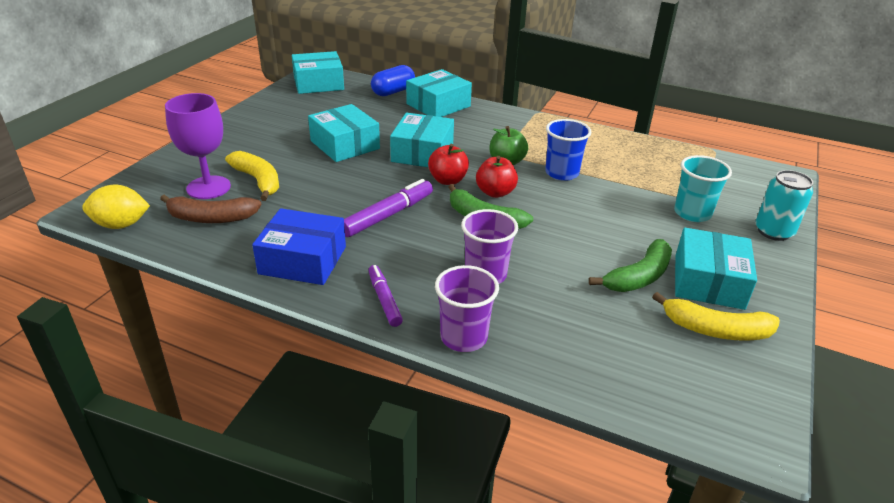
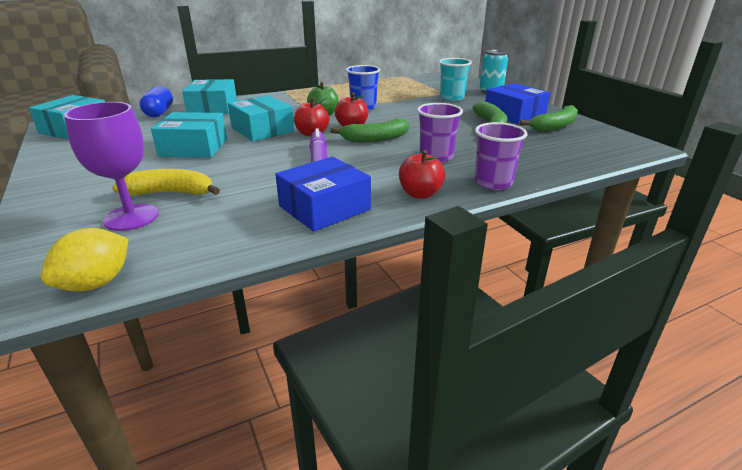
camera: 50 degrees left, 5 degrees down
(211, 218) = (186, 230): brown banana -> none
(384, 300) = (420, 194): purple marker -> red apple
(708, 281) = (514, 114): turquoise box -> blue box
(715, 330) = (554, 126): yellow banana -> green banana

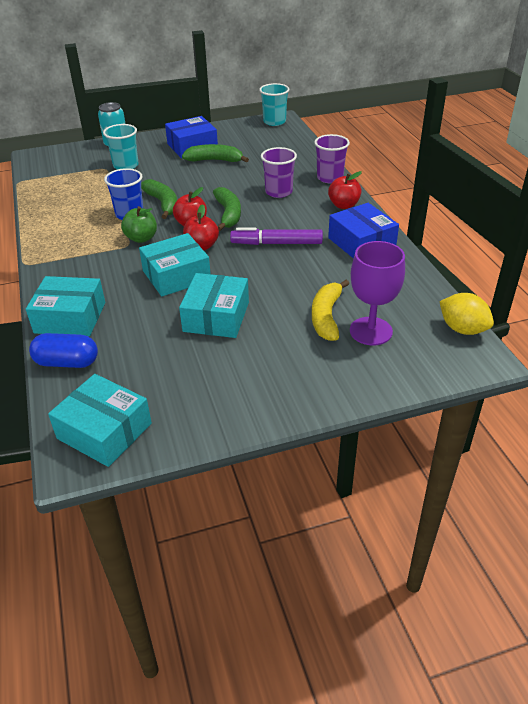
camera: 80 degrees left, 10 degrees up
(554, 126) = (229, 137): green banana -> green banana (163, 203)
(629, 144) = (274, 122): none -> turquoise cup

